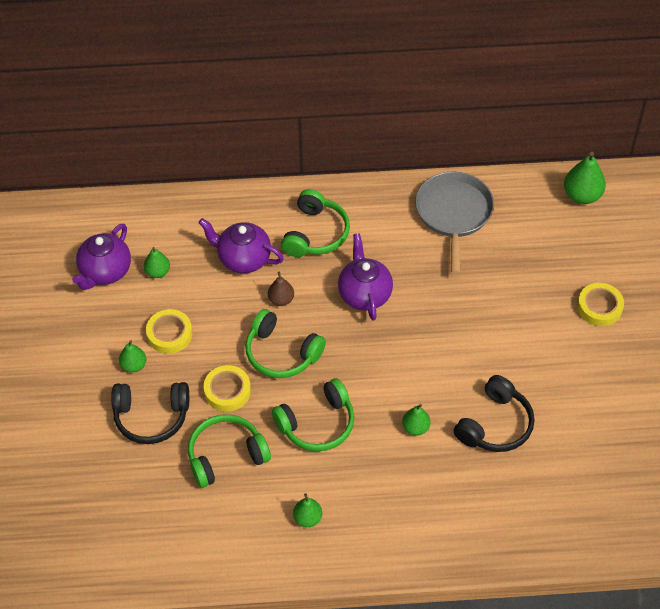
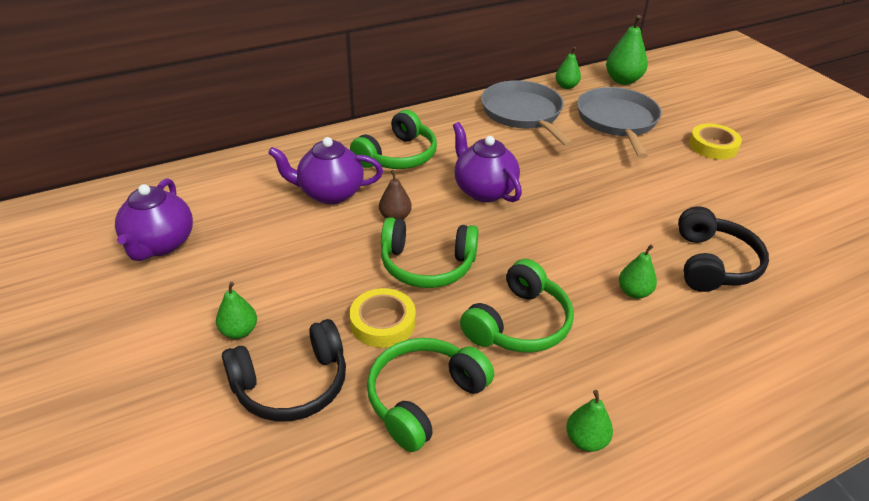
camera: 25 degrees left, 15 degrees down
(158, 272) = (230, 228): green pear -> green pear (566, 86)
(169, 334) = (274, 284): yellow tape -> none
(316, 233) = (398, 156): green headphones -> green headphones turned 45 degrees clockwise
(534, 249) = (617, 121): none -> grey pan

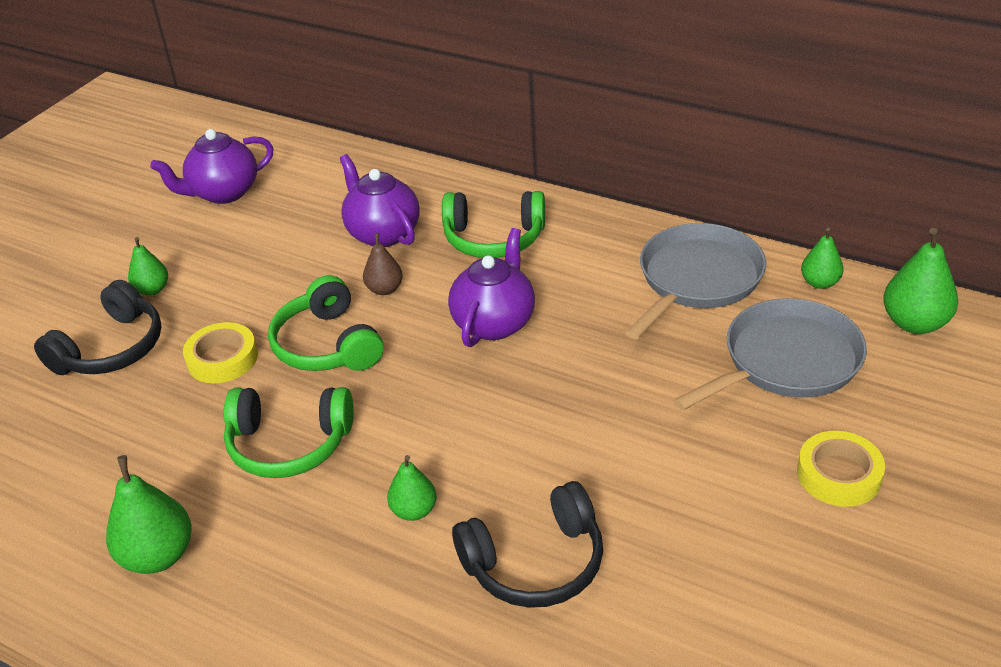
camera: 60 degrees right, 0 degrees up
(292, 385) = (111, 349): black headphones -> black headphones turned 90 degrees counterclockwise
(424, 398) = (144, 429): green headphones -> none
(586, 440) = (158, 556): green pear -> green pear, size x1.63

